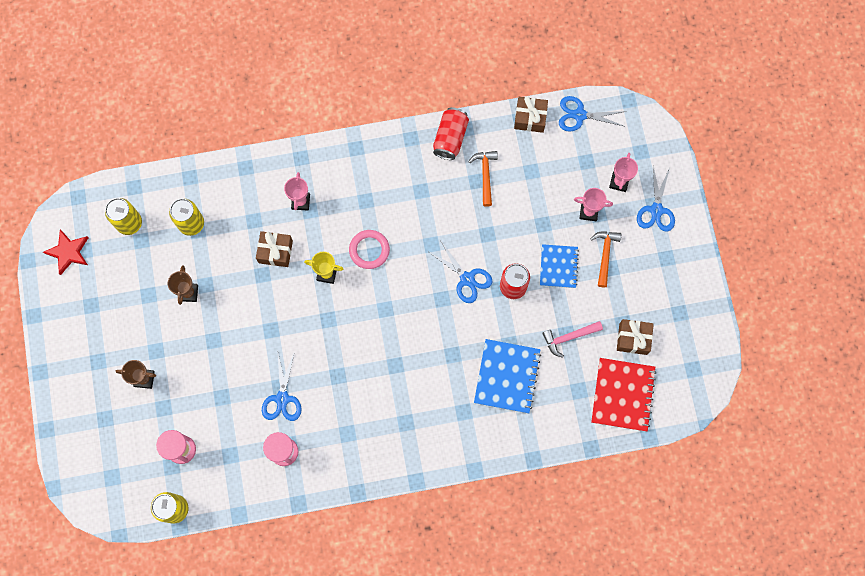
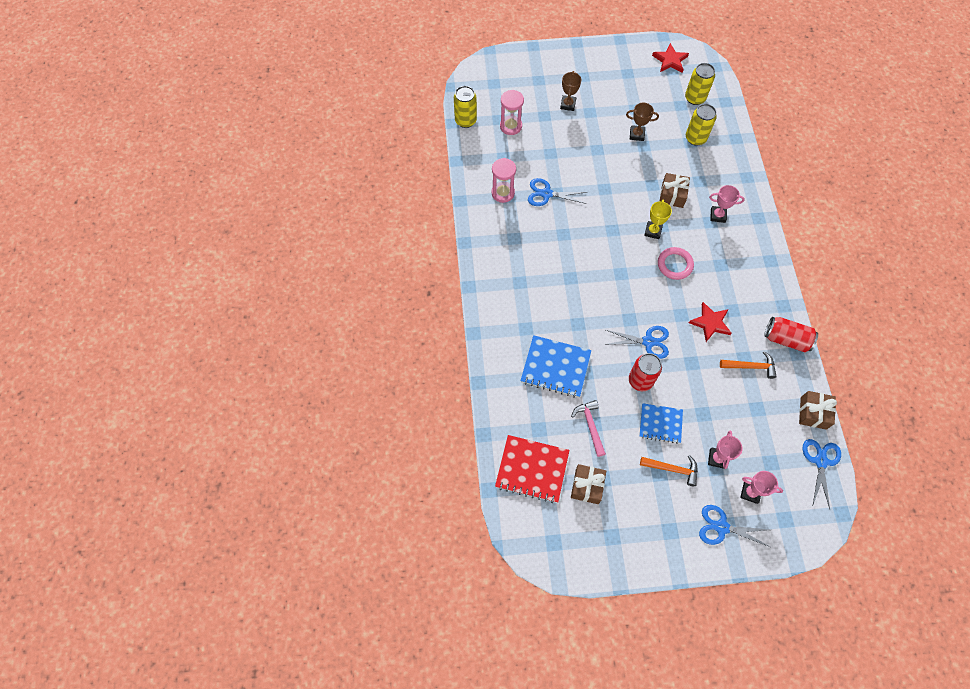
camera: 95 degrees right, 10 degrees down
(438, 214) = (710, 323): none -> red star
(467, 279) = (648, 341): blue scissors -> blue scissors turned 135 degrees counterclockwise

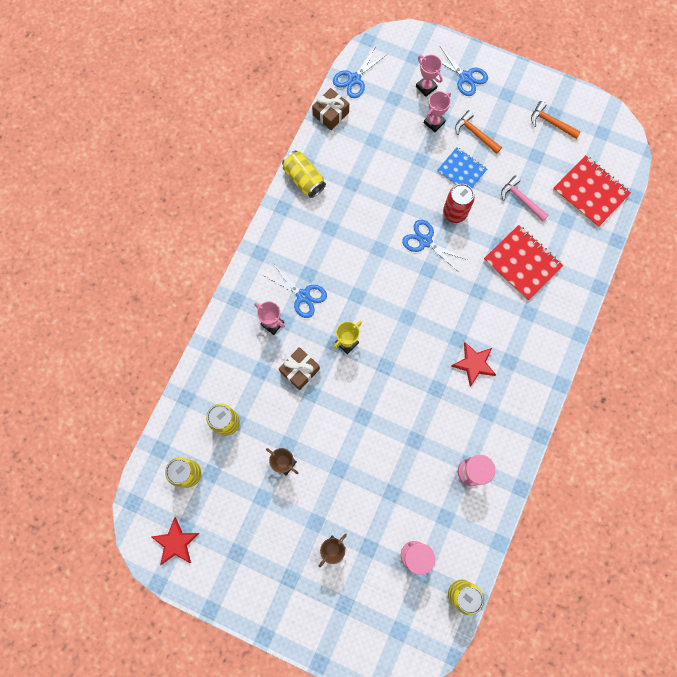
camera: 150 degrees left, 10 degrees up
(546, 194) = (426, 444): blue scissors -> blue scissors (303, 296)
(555, 367) = (522, 263): blue notebook -> red notebook
(587, 486) = (552, 157): brown gift -> none
(590, 426) = (521, 199): pink hammer -> pink hammer turned 120 degrees clockwise
(674, 265) = (350, 297): pink ring -> none
(710, 323) = (358, 228): red star -> red star (474, 364)
(750, 366) = (352, 174): orange hammer -> orange hammer (551, 123)
(786, 339) = (304, 179): red can -> yellow can

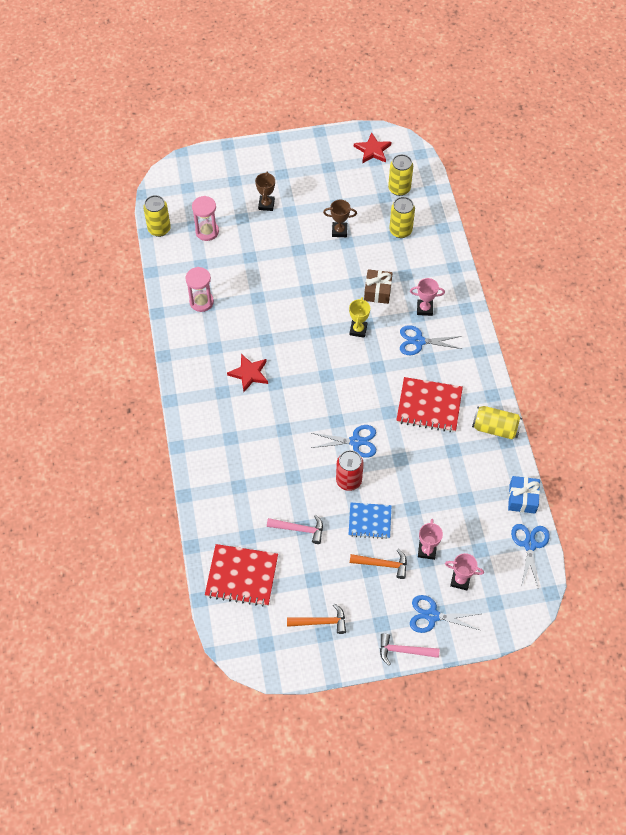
camera: 145 degrees right, 15 degrees down
(331, 114) = (522, 498): brown gift -> blue gift
(503, 67) = (404, 651): none -> pink hammer
(522, 263) = (262, 474): red notebook -> red notebook (429, 406)

